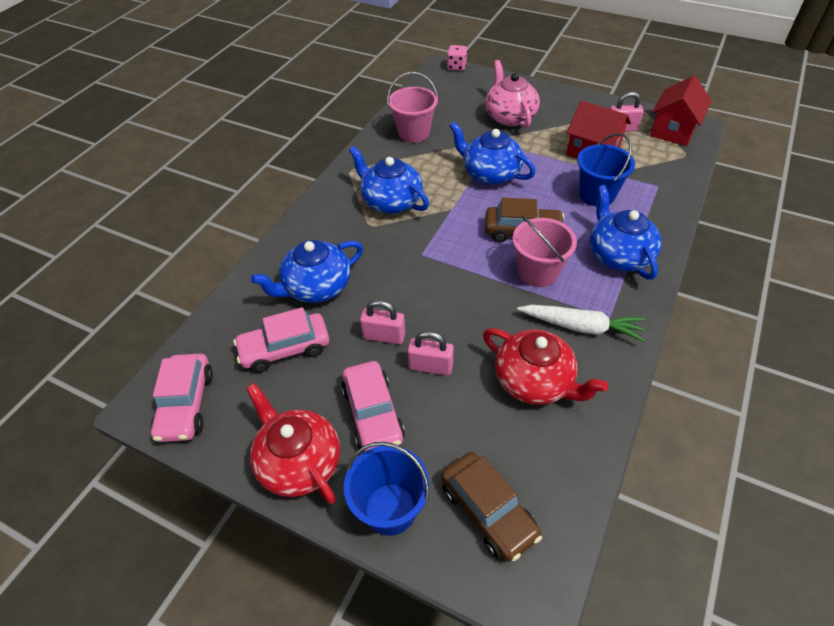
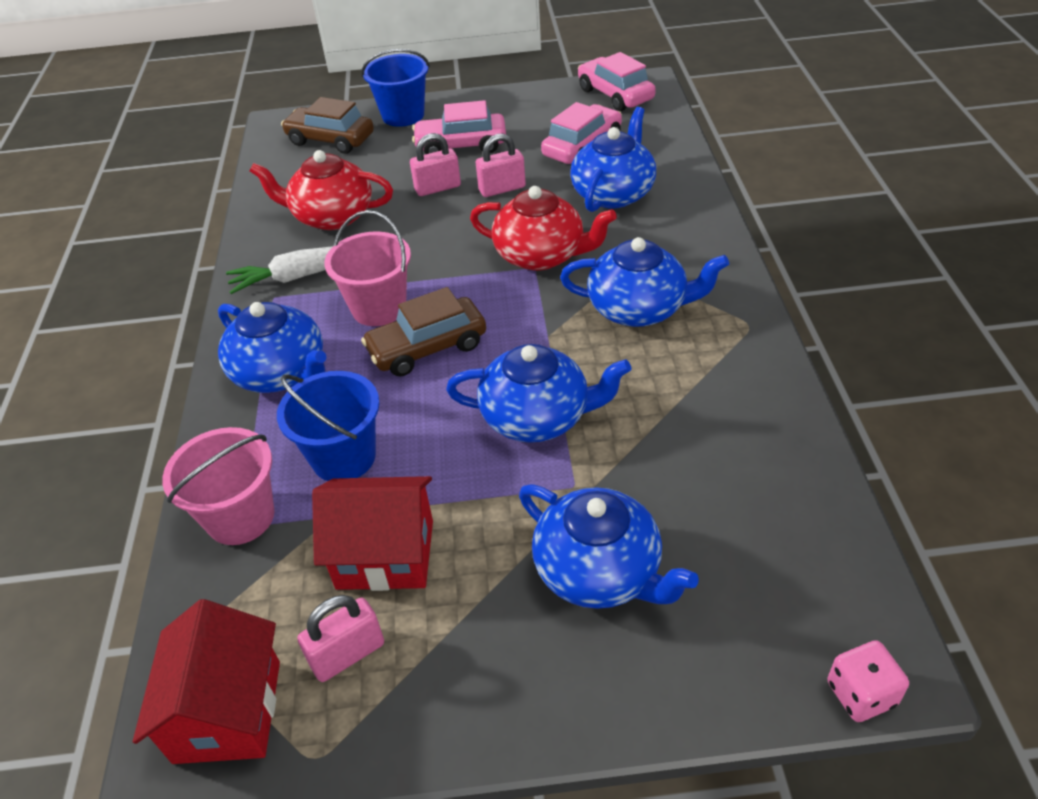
camera: 150 degrees right, 5 degrees down
(298, 462) = (492, 107): red teapot -> red teapot (541, 255)
(373, 414) = (461, 146): pink car -> pink car turned 45 degrees counterclockwise
(414, 133) = (735, 437): pink bucket -> pink bucket (240, 517)
(509, 116) = (600, 571): pink teapot -> blue teapot

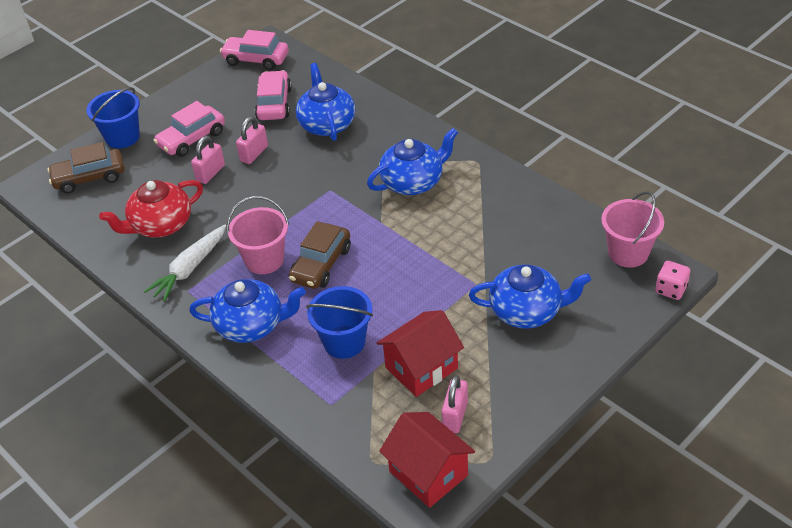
camera: 40 degrees left, 0 degrees up
(240, 517) = (325, 401): pink bucket -> pink bucket (628, 253)
(537, 417) = (422, 264): blue teapot -> none
(541, 255) = (326, 181): red teapot -> none

